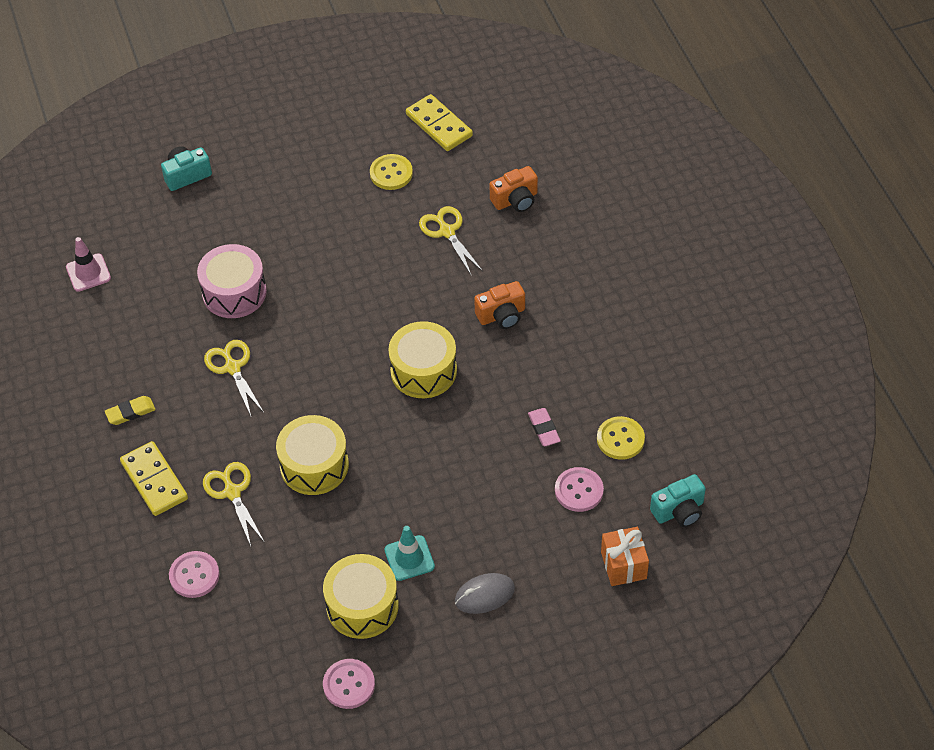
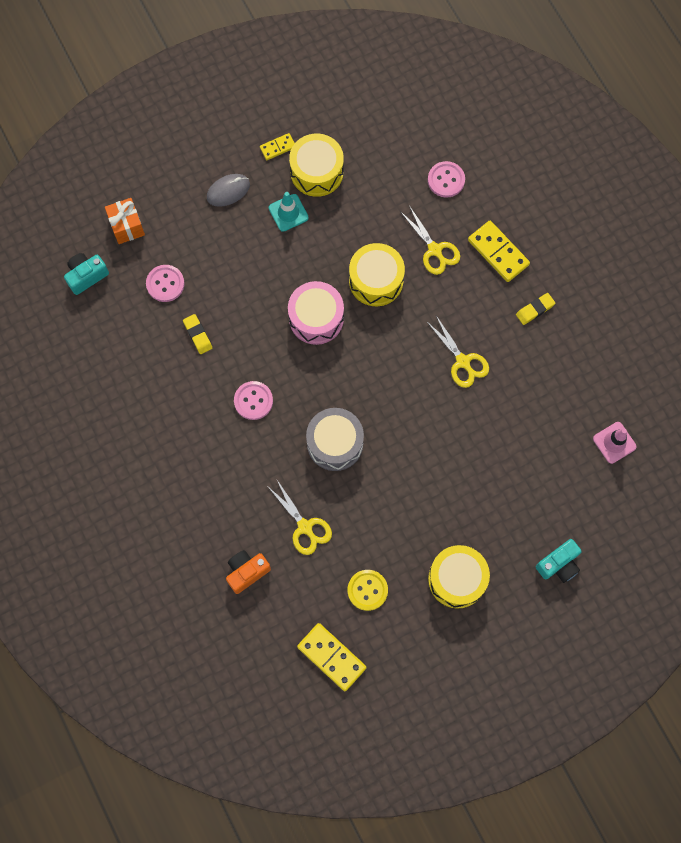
camera: 170 degrees right, 20 degrees up
(234, 292) = (480, 437): pink drum -> pink drum (316, 318)
(349, 685) = (315, 114): pink button -> pink button (253, 401)
(399, 303) = (335, 443): none -> grey drum
(409, 645) = (278, 147): none -> yellow domino
(423, 371) = (303, 378): yellow drum -> yellow drum (457, 579)
(502, 315) = (244, 441): orange camera -> none
(544, 429) = (197, 335): pink eraser -> yellow eraser
(620, 439) = (135, 333): yellow button -> none

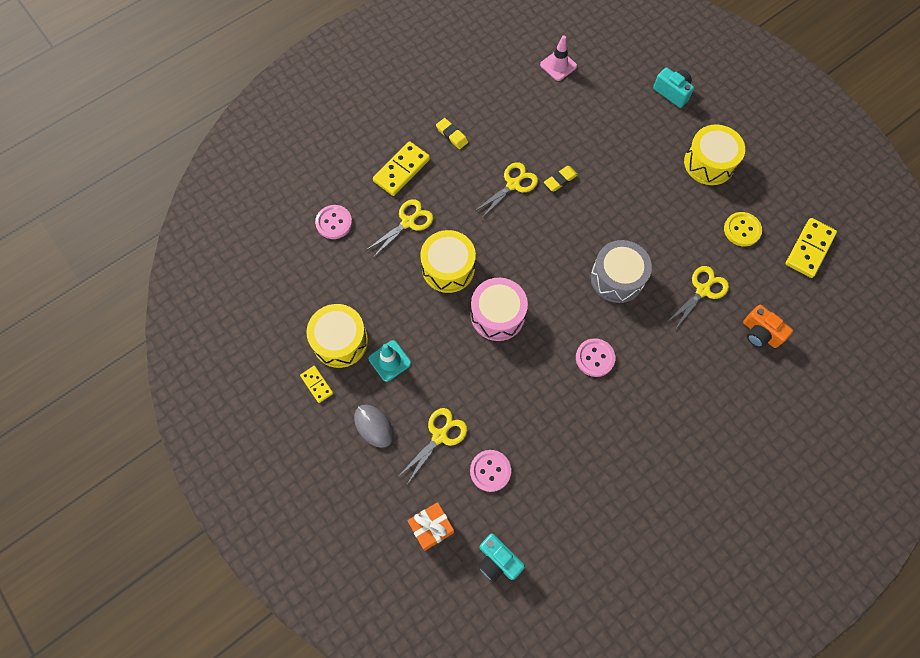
camera: 100 degrees left, 5 degrees down
(197, 335) = (539, 425): yellow eraser -> yellow eraser (560, 180)
(207, 246) = (440, 436): none -> yellow scissors

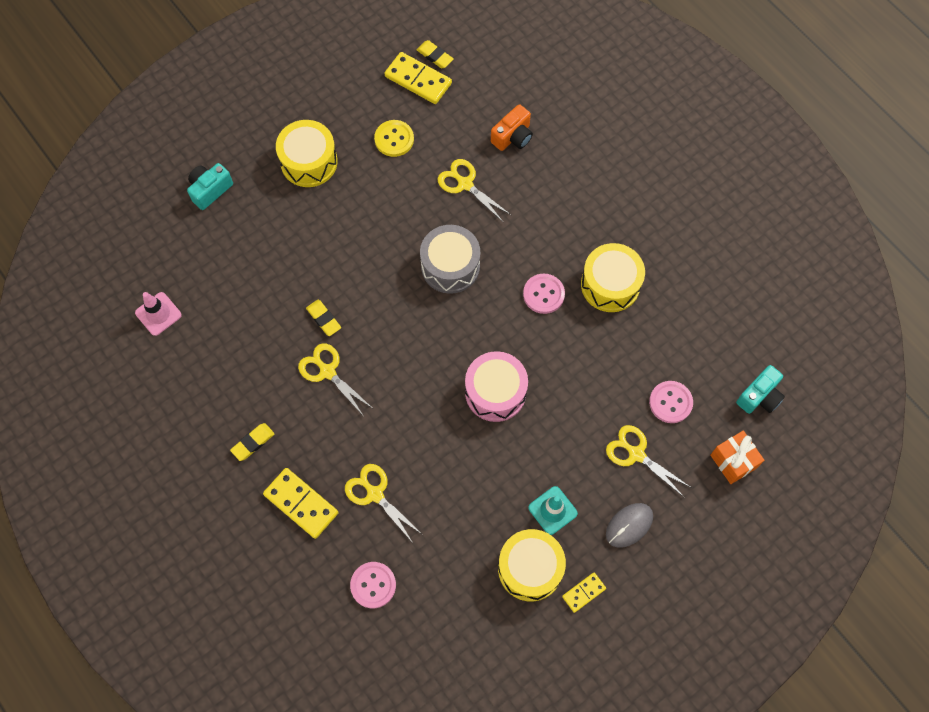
camera: 90 degrees left, 0 degrees up
(448, 268) = (437, 446): yellow drum -> yellow drum (610, 284)
(839, 263) = (435, 56): none -> yellow eraser

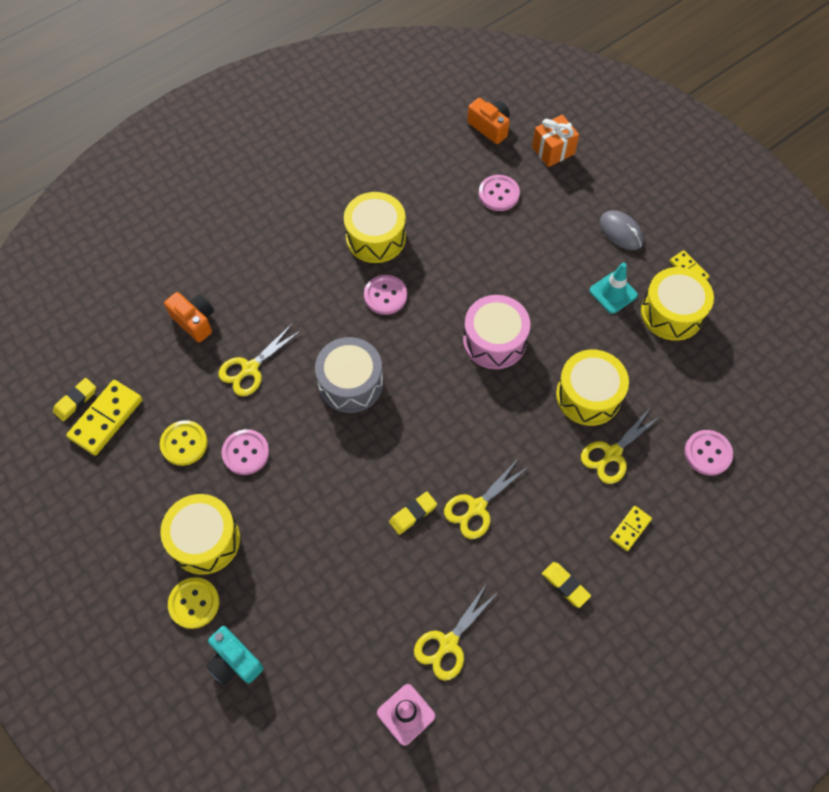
camera: 90 degrees left, 5 degrees down
(257, 158) = (194, 603): none -> yellow button
(301, 503) = (630, 529): yellow domino -> yellow domino, size x0.56
(384, 186) = (245, 453): none -> pink button
(436, 476) = (588, 395): none -> yellow drum
(636, 454) = (551, 223): yellow scissors -> yellow scissors (448, 643)
(759, 396) = (490, 127): turquoise camera -> orange camera

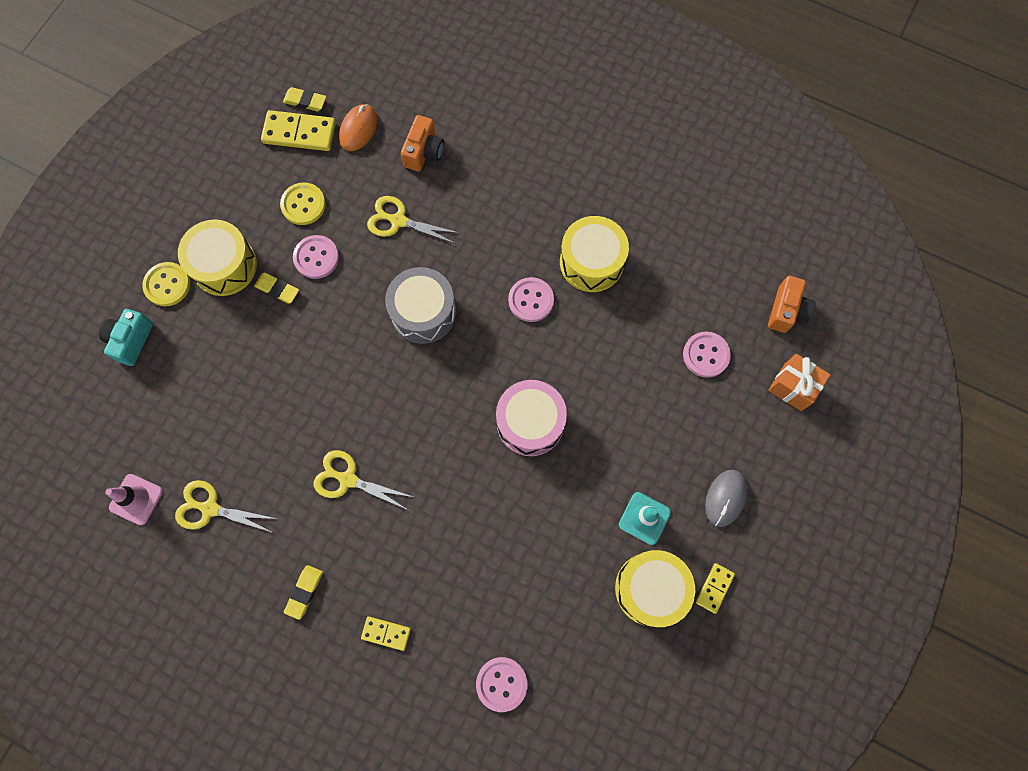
camera: 65 degrees right, 10 degrees up
(136, 366) = (358, 129): none -> orange mouse
(413, 514) = (318, 425): yellow eraser -> yellow eraser (277, 289)
(588, 395) = (512, 538): yellow drum -> none
(612, 454) = (458, 586): yellow scissors -> none

